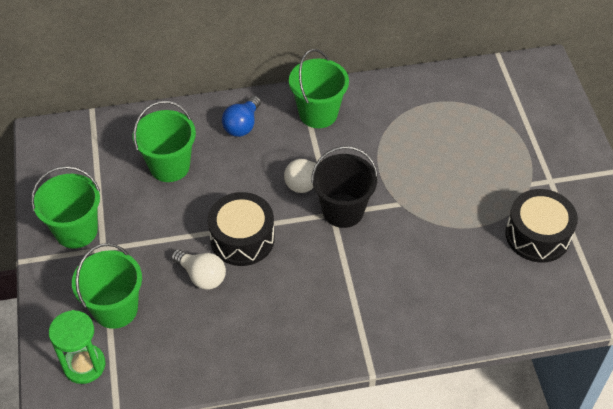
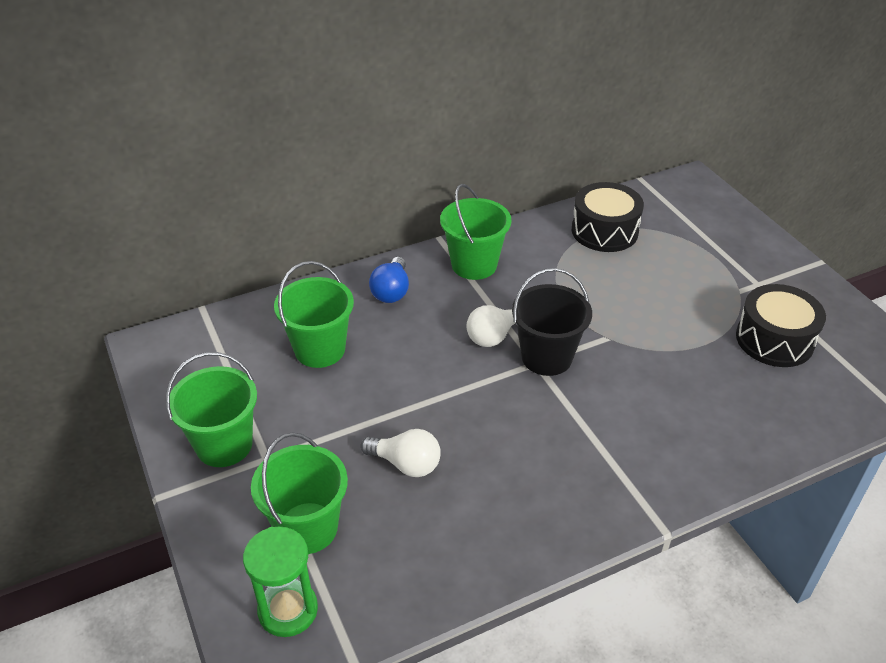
camera: 15 degrees left, 10 degrees down
(242, 238) = (440, 411): black drum -> black drum (604, 231)

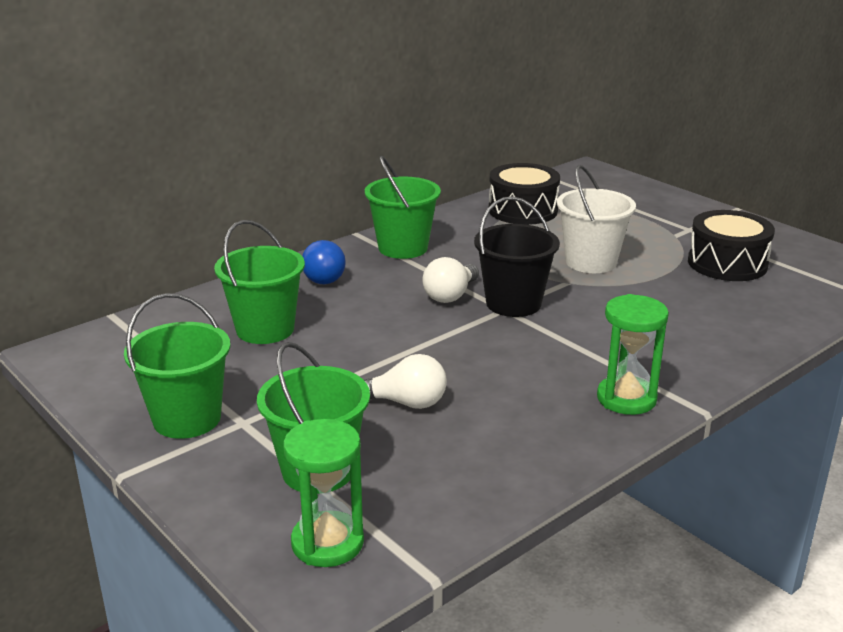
camera: 15 degrees left, 15 degrees down
(600, 500) = (626, 398): none -> green hourglass
(641, 314) = (590, 262): none -> white bucket

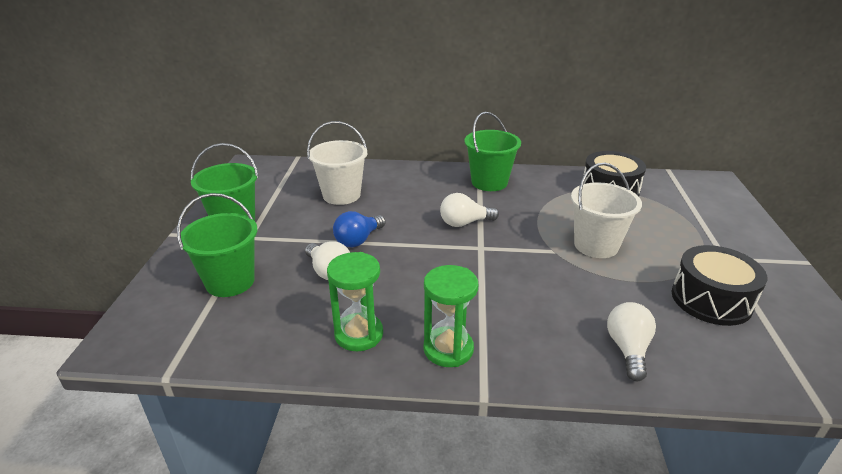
camera: 45 degrees right, 5 degrees up
(265, 329) = (341, 195): green bucket -> white bucket
(324, 277) = (418, 180): blue light bulb -> blue light bulb (358, 240)
(327, 543) = (167, 321): green hourglass -> green hourglass (359, 334)
(513, 303) = (492, 247): black bucket -> none
(735, 325) = (628, 349): none -> white light bulb

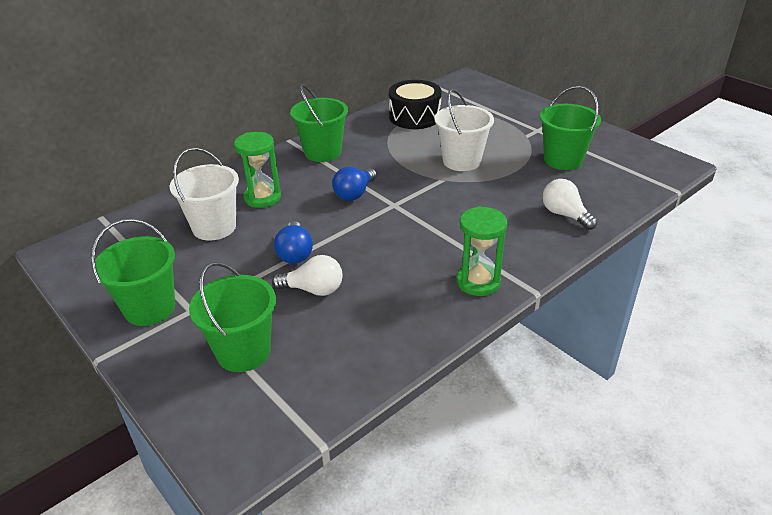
camera: 45 degrees left, 5 degrees up
(359, 334) = (410, 313): green hourglass -> green hourglass (262, 197)
(464, 223) = (355, 193): white light bulb -> blue light bulb
(711, 300) = (563, 160): black drum -> green bucket

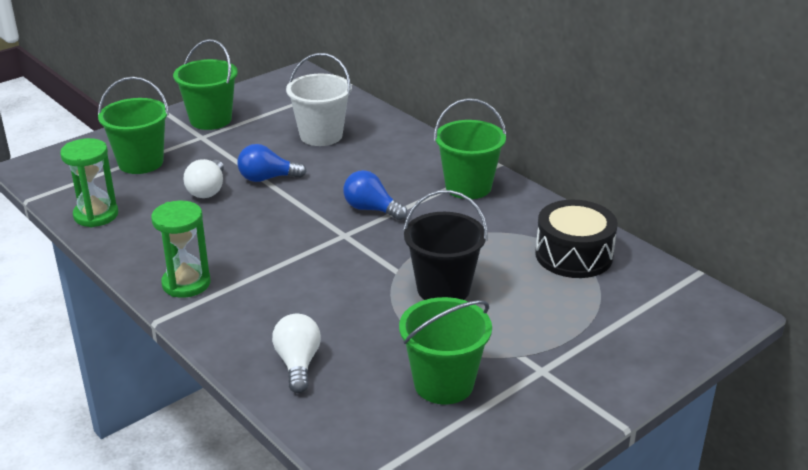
camera: 90 degrees right, 5 degrees down
(262, 197) = (371, 156): green hourglass -> green hourglass (96, 215)
(461, 161) = (443, 289): white bucket -> black bucket
(564, 215) = (298, 364): white light bulb -> white light bulb turned 60 degrees counterclockwise

